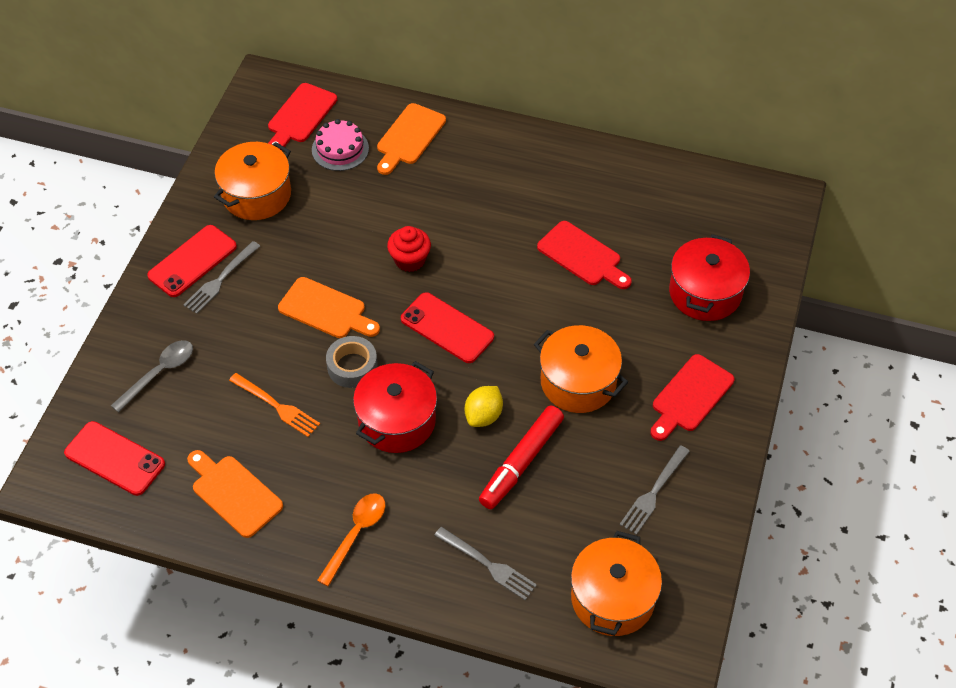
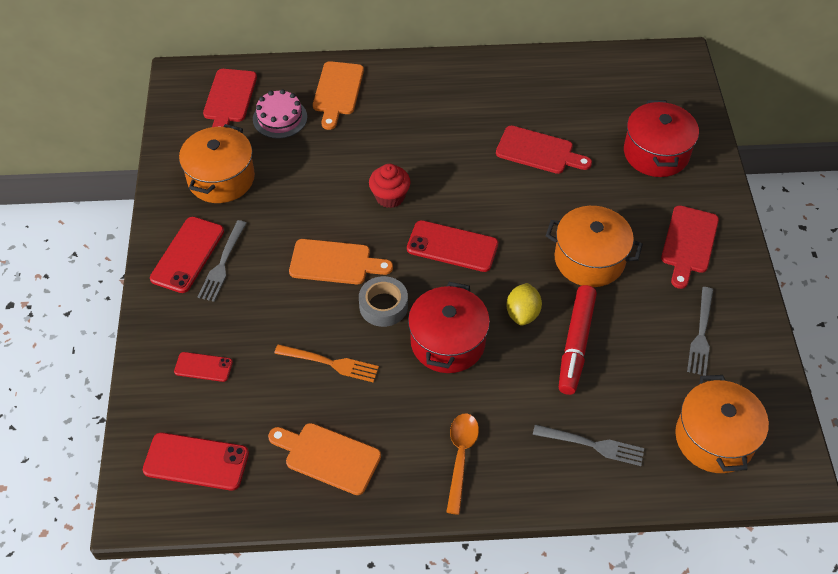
camera: 20 degrees left, 0 degrees up
(159, 373) = (203, 367): grey spoon -> red phone

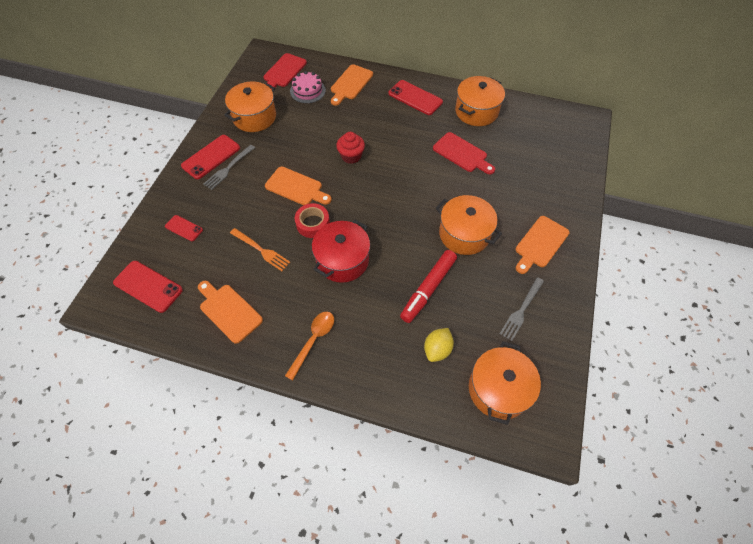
camera: 20 degrees right, 5 degrees up
(383, 306) = (313, 224): grey tape -> red tape
(452, 246) = (375, 199): red phone -> red phone (415, 98)
(522, 313) = (401, 257): yellow lemon -> yellow lemon (437, 349)
(531, 86) = (476, 111): none -> orange pot
(593, 445) = (408, 364): grey fork -> none
(656, 153) = (543, 176): red pot -> none
(688, 243) = (540, 243): red cutting board -> orange cutting board

